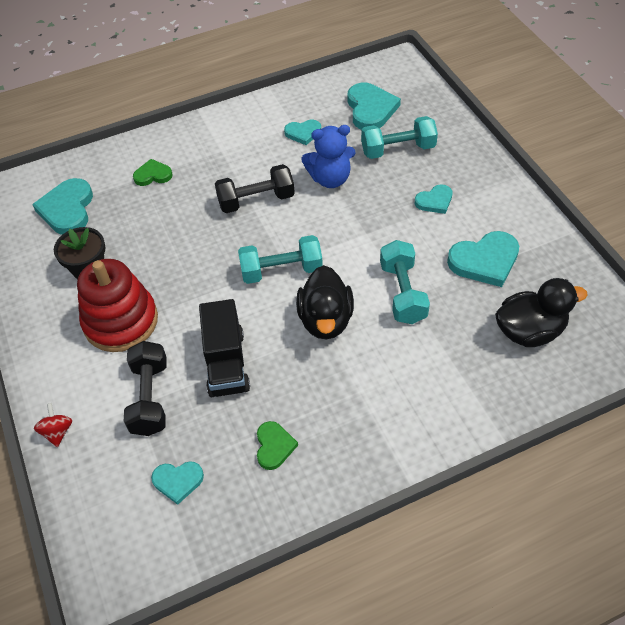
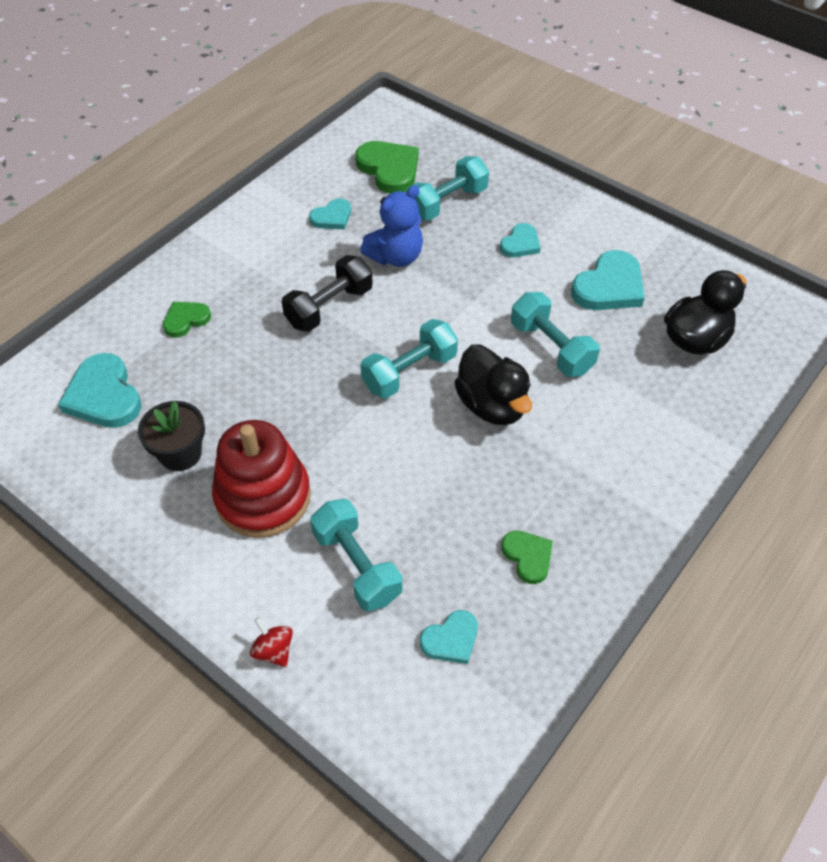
camera: 30 degrees left, 0 degrees up
(150, 398) = (357, 566): black dumbbell -> turquoise dumbbell
(226, 363) = (417, 493): black truck -> none
(370, 109) = (389, 169): turquoise heart -> green heart

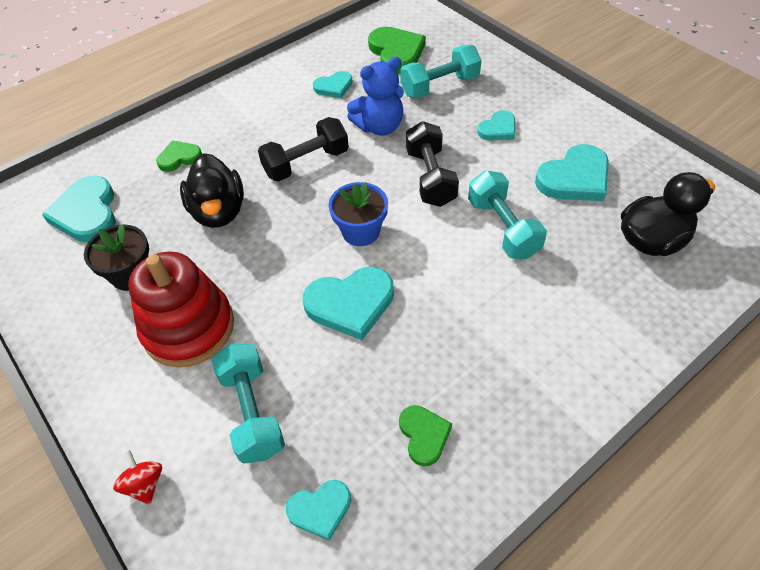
camera: 15 degrees right, 0 degrees up
(409, 372) = (360, 231): turquoise dumbbell -> blue flower pot
(421, 446) = (350, 304): none -> turquoise heart
(465, 305) = (430, 177): none -> black dumbbell
(492, 405) = (430, 274): black duck -> black duck (219, 211)

